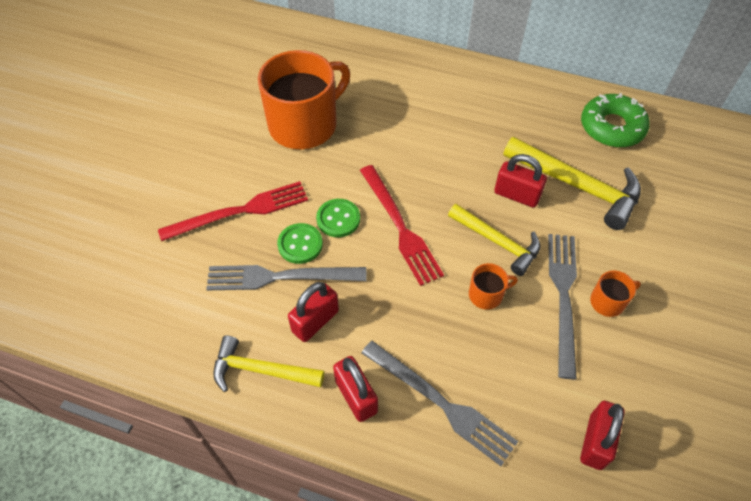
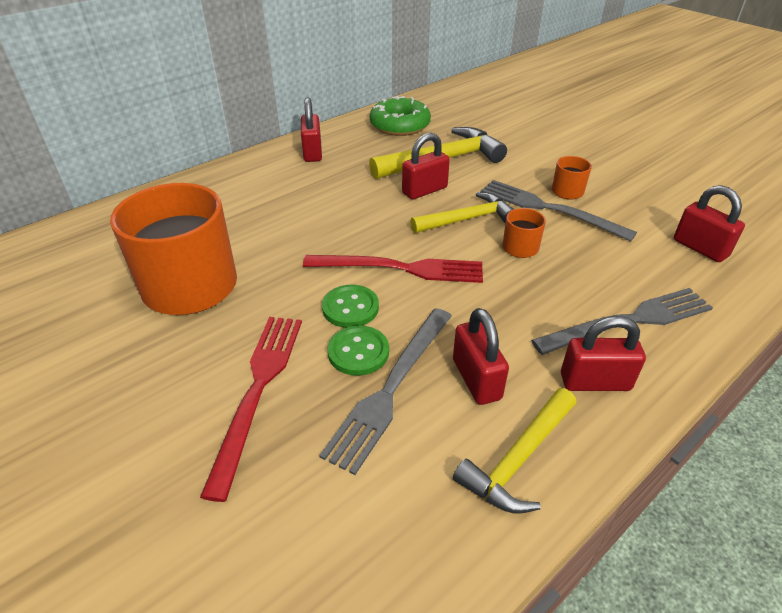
camera: 60 degrees left, 15 degrees down
(509, 95) = (312, 152): none -> red padlock

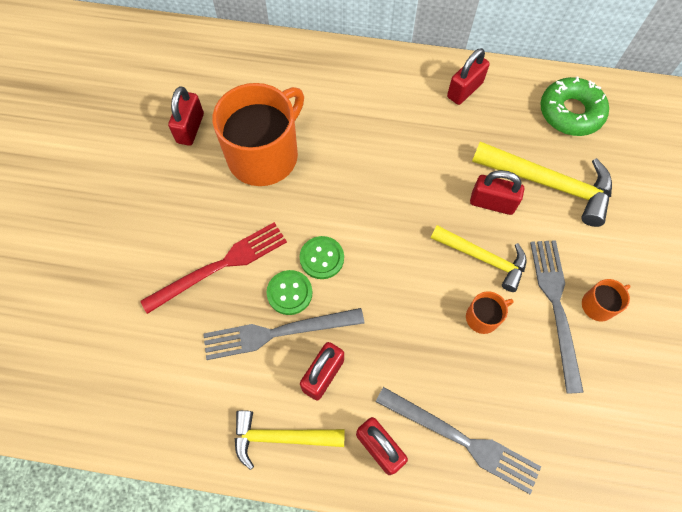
camera: 50 degrees right, 25 degrees up
(400, 268) = (385, 257): red fork -> none
(700, 248) = (611, 452): red padlock -> red padlock (190, 128)

